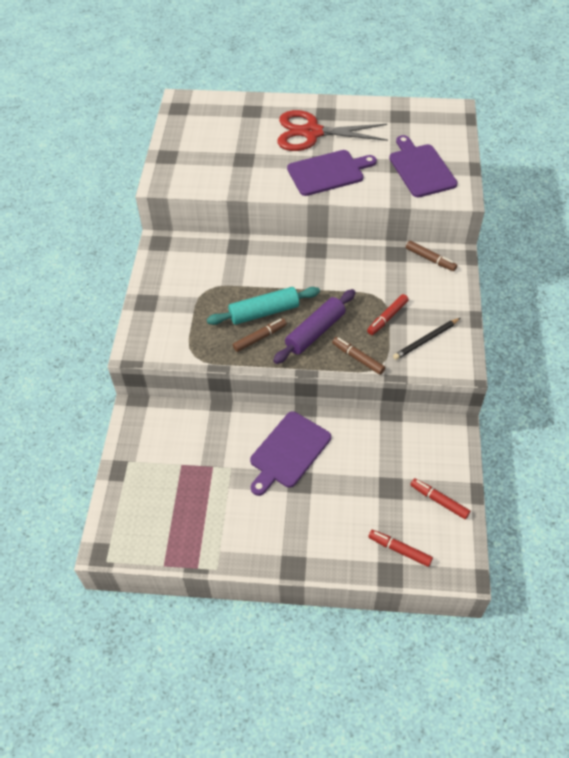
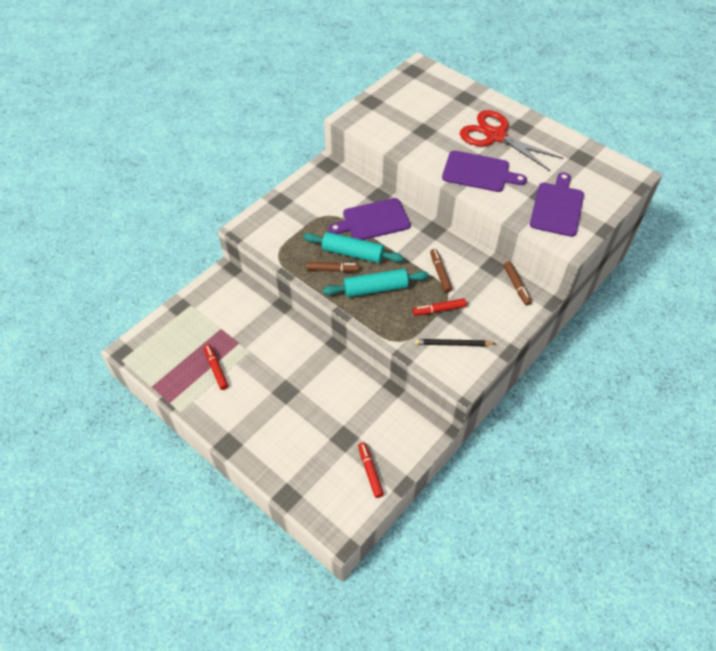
camera: 35 degrees right, 0 degrees up
(288, 452) = (297, 366): purple cutting board -> purple cutting board (373, 220)
(315, 332) = (375, 288): purple rolling pin -> turquoise rolling pin
(358, 358) = (388, 326): brown marker -> brown marker (440, 273)
(400, 550) = (309, 485): red marker -> red marker (216, 369)

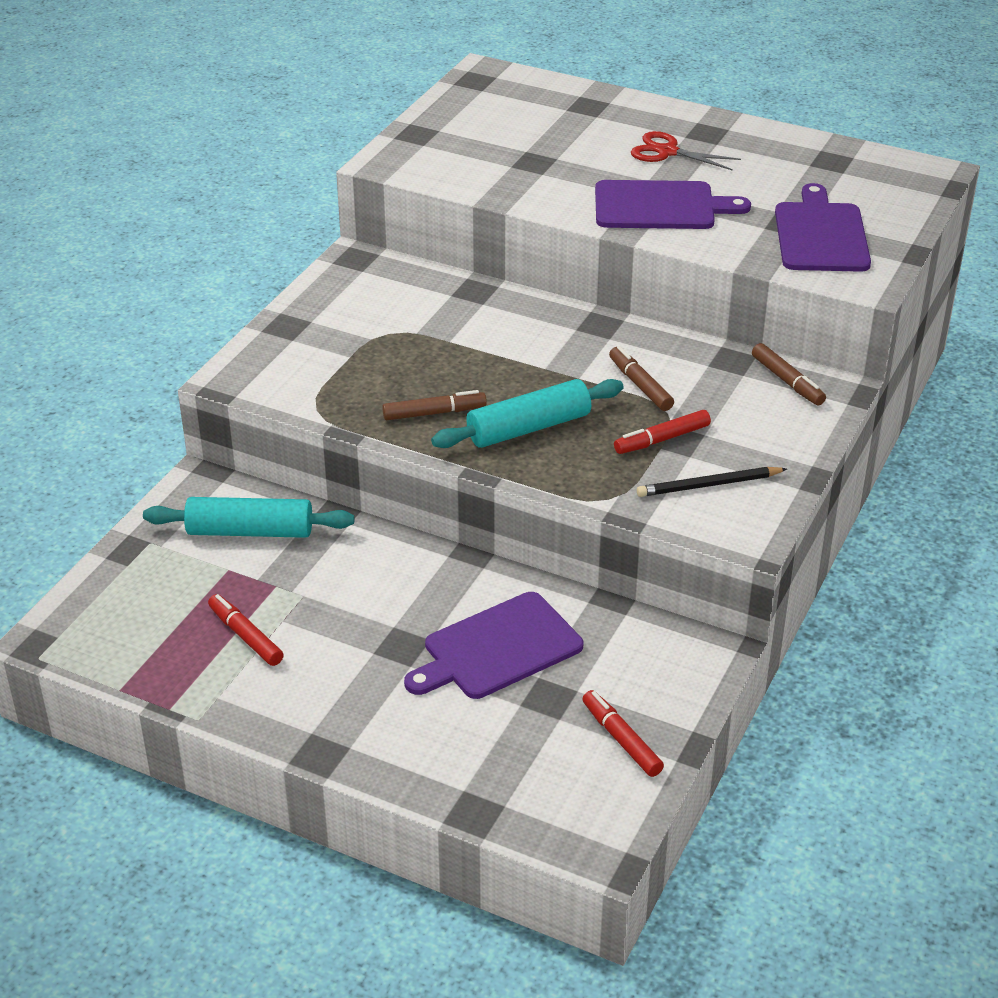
camera: 15 degrees left, 15 degrees down
(352, 253) = (462, 383): turquoise rolling pin -> turquoise rolling pin (250, 531)
(373, 220) = (480, 327): purple cutting board -> purple cutting board (497, 648)
(496, 136) = (667, 152): red scissors -> red scissors, size x0.55

